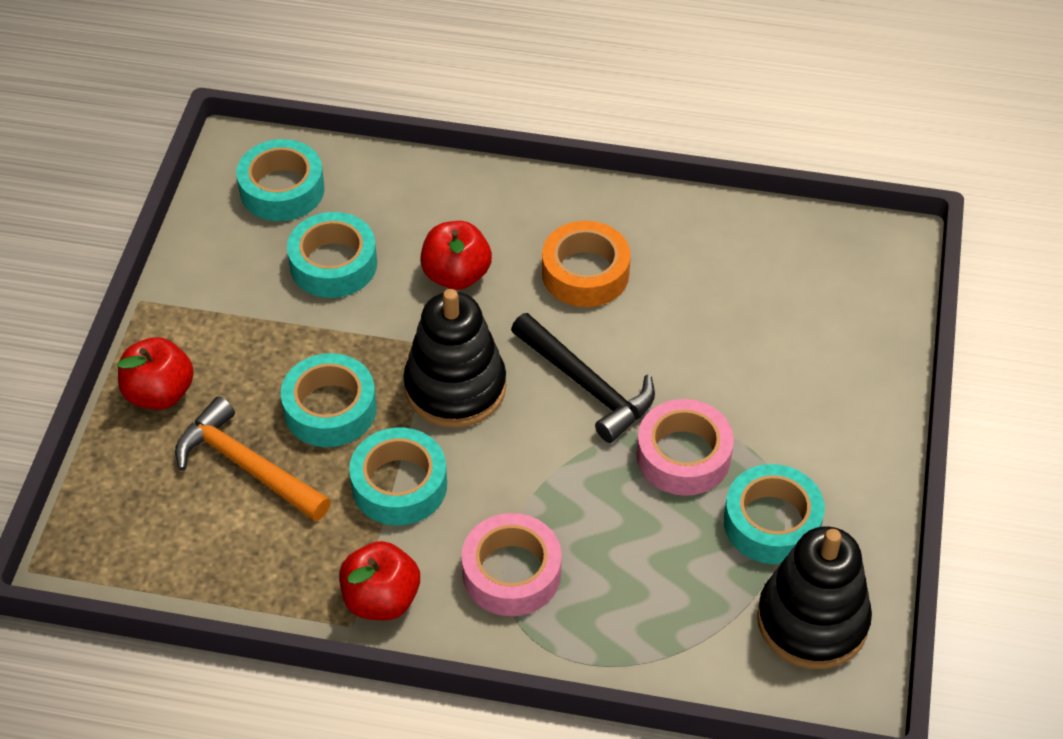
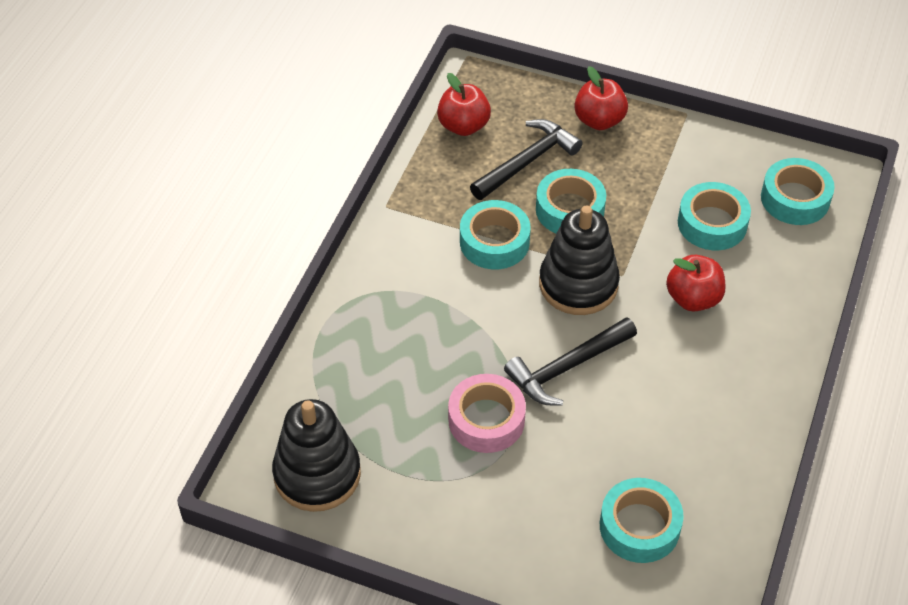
camera: 100 degrees right, 0 degrees up
(247, 466) = (527, 162): orange hammer -> black hammer
(381, 599) = (401, 223): red apple -> red apple (463, 126)
(511, 573) = (405, 296): pink tape -> none
(585, 273) = (686, 385): orange tape -> none
(772, 522) = (411, 467): turquoise tape -> turquoise tape (639, 526)

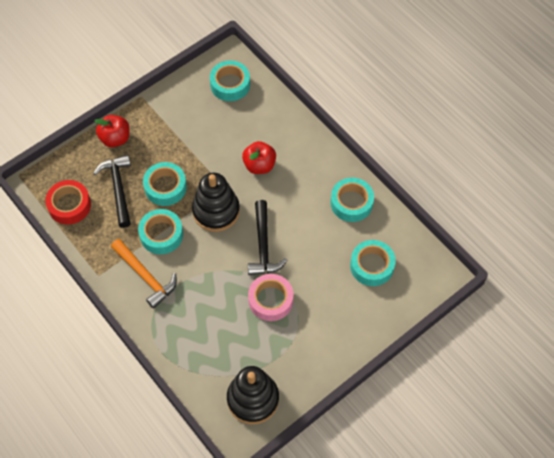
camera: 60 degrees left, 10 degrees up
(420, 256) = (145, 276): none -> orange hammer
(463, 126) = (69, 205): red apple -> red tape
(712, 223) = (220, 129): turquoise tape -> turquoise tape (351, 203)

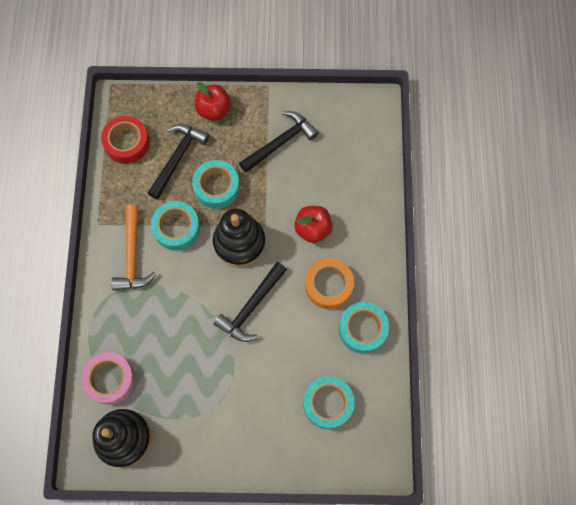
camera: 40 degrees right, 10 degrees up
(184, 127) = (280, 143): none -> black hammer
(230, 84) = (354, 132): turquoise tape -> none
(270, 300) = (214, 362): pink tape -> pink tape (110, 379)
(303, 193) = (328, 285): none -> orange tape

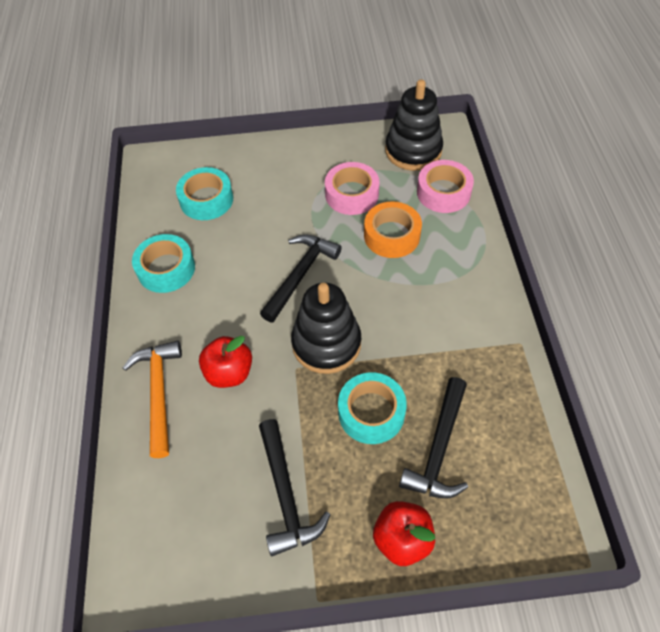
camera: 175 degrees right, 15 degrees down
(127, 143) = (523, 462): red tape -> none
(132, 255) = (461, 311): orange hammer -> orange hammer (159, 393)
(176, 228) = (413, 351): turquoise tape -> none
(193, 389) = (352, 194): none -> pink tape
(280, 143) = (286, 494): black hammer -> black hammer turned 60 degrees counterclockwise
(328, 285) = (207, 308): orange tape -> orange tape (391, 235)

